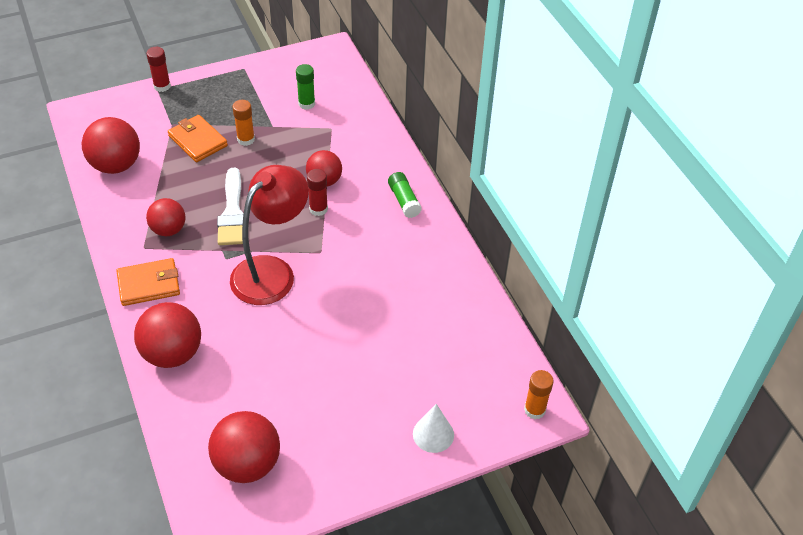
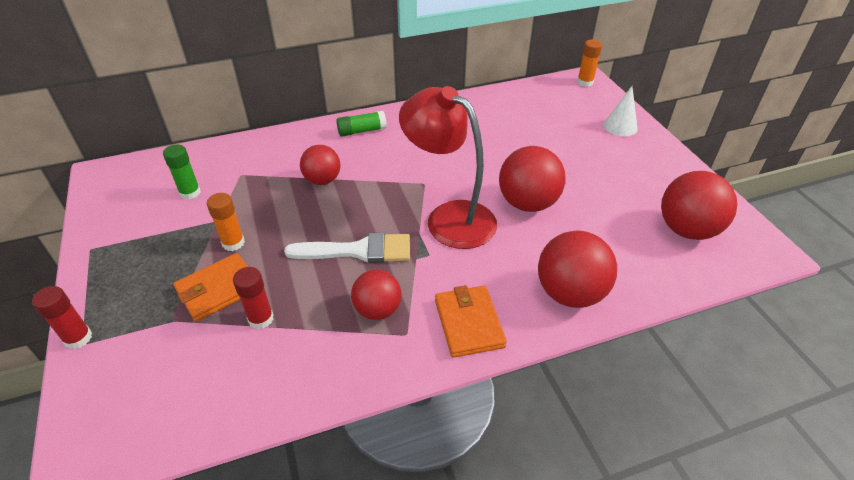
camera: 85 degrees left, 5 degrees down
(116, 165) = (237, 382): red ball -> red ball (527, 203)
(318, 209) = (363, 184): red glue stick -> red glue stick (261, 319)

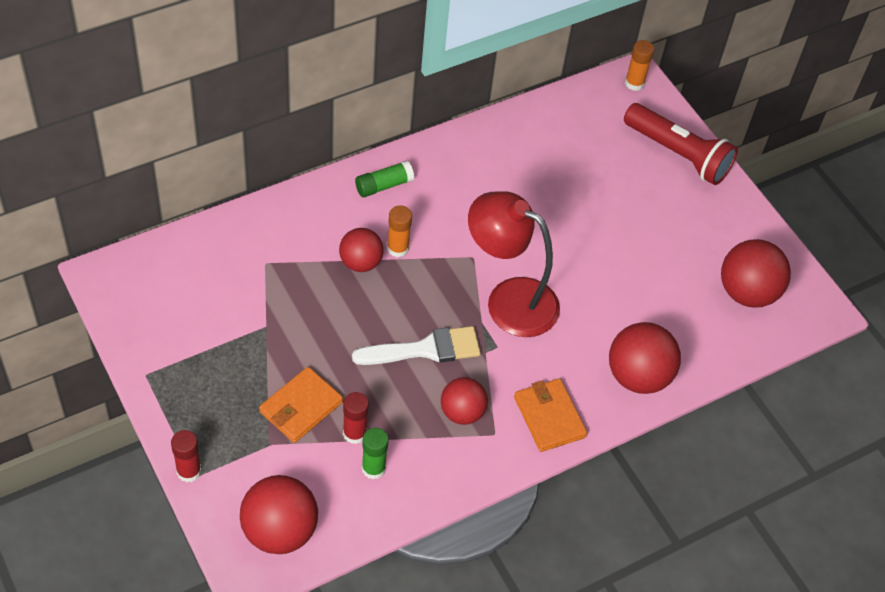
camera: 15 degrees left, 10 degrees up
(190, 193) = (219, 293): green glue stick -> green glue stick (373, 468)
(233, 243) = (294, 353): orange glue stick -> orange glue stick (398, 248)
(527, 203) = (587, 274): red ball -> red ball (279, 531)
(620, 126) = (678, 154): white cone -> red flashlight

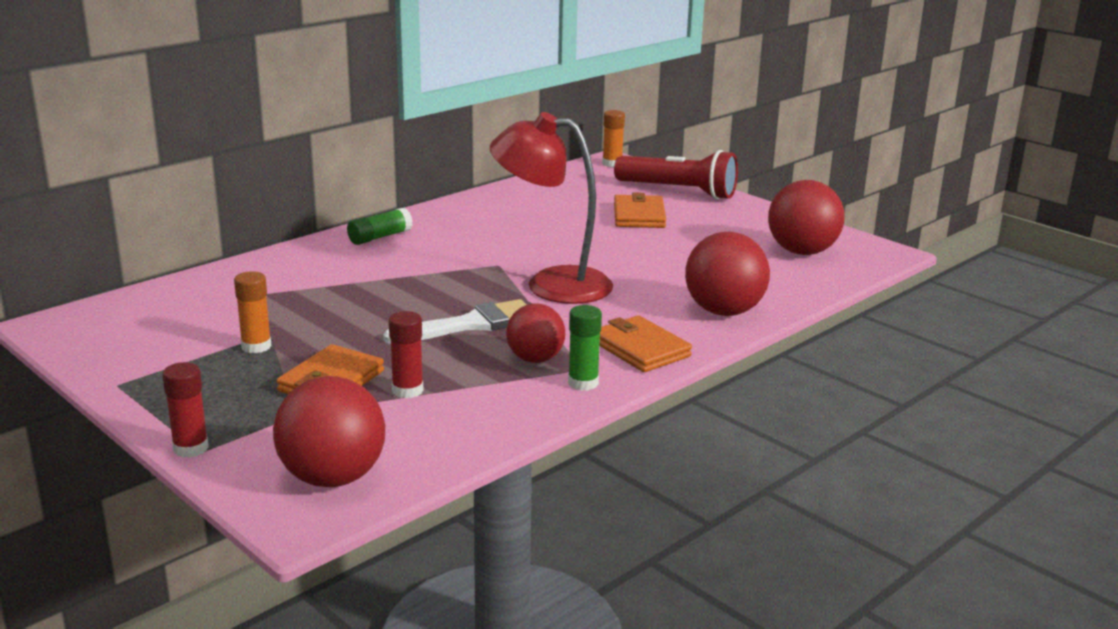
camera: 10 degrees left, 30 degrees down
(360, 262) = (371, 282): red ball -> none
(373, 468) = (442, 412): green glue stick -> green glue stick (583, 383)
(398, 248) = (411, 269): orange glue stick -> orange glue stick (256, 346)
(624, 194) = (639, 216): none -> orange wallet

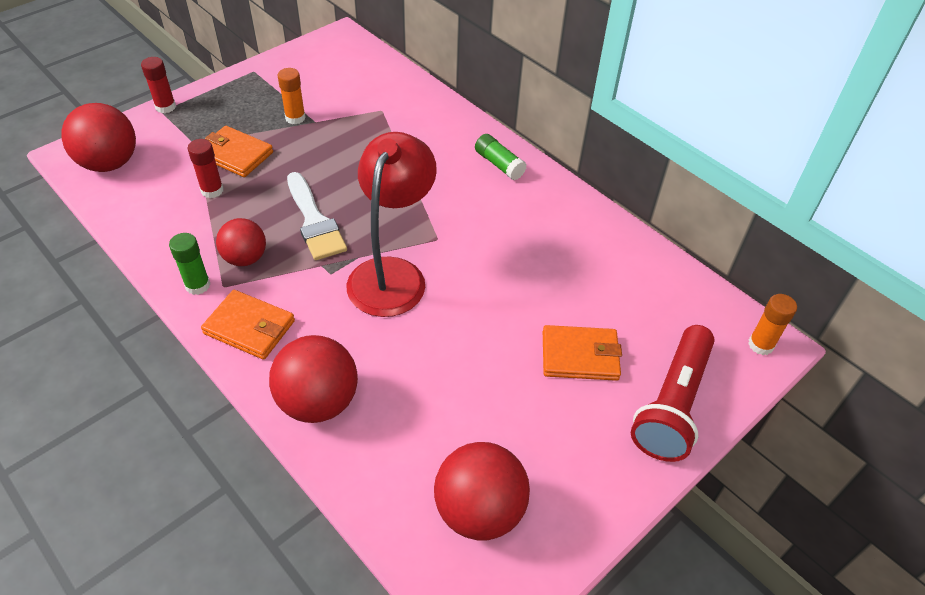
camera: 90 degrees right, 25 degrees up
(640, 349) = (249, 327): orange wallet -> orange wallet turned 60 degrees clockwise

